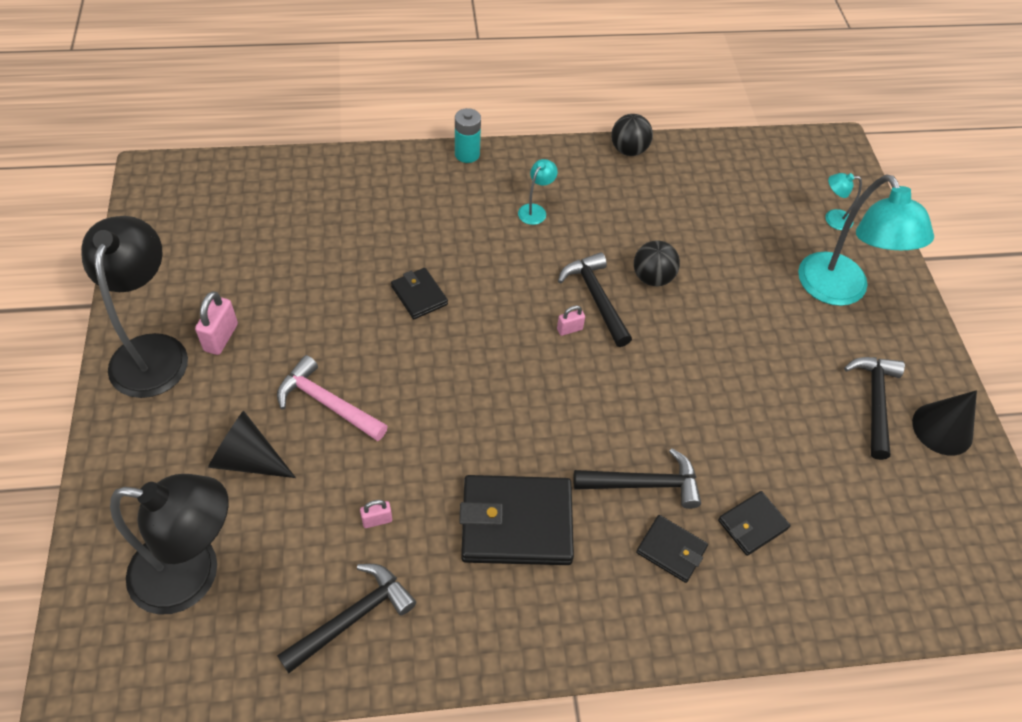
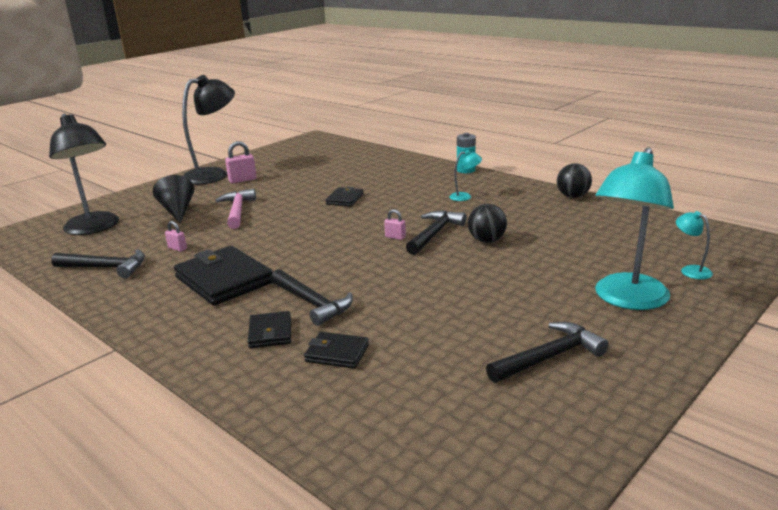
camera: 55 degrees right, 30 degrees down
(942, 429) = (588, 401): black cone -> none

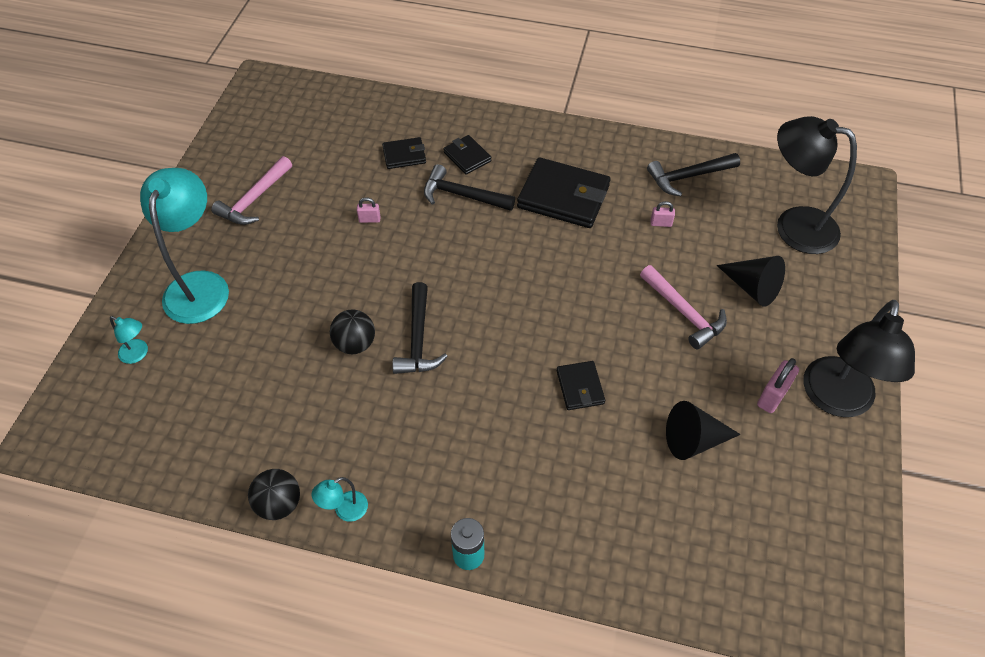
camera: 150 degrees right, 30 degrees up
(306, 177) = (694, 440): none -> black cone
(395, 237) = (457, 318): pink padlock -> pink padlock (369, 219)
(465, 196) = (427, 451): turquoise lamp -> turquoise lamp (345, 510)
(549, 357) = (254, 199): black hammer -> pink hammer

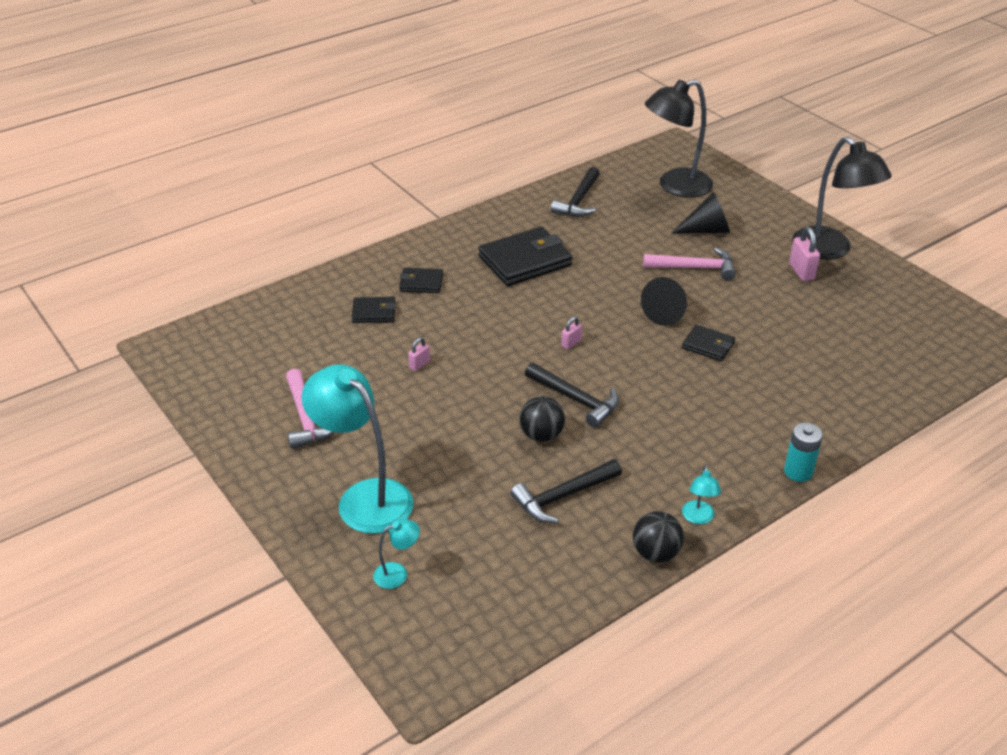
camera: 50 degrees left, 15 degrees down
(404, 155) = (374, 312): black wallet -> black wallet turned 60 degrees clockwise
(462, 195) = (458, 305): black hammer -> black hammer (563, 496)
(661, 223) = (605, 234): pink padlock -> pink padlock (571, 343)
(694, 440) = (803, 321): black cone -> black cone (667, 312)

